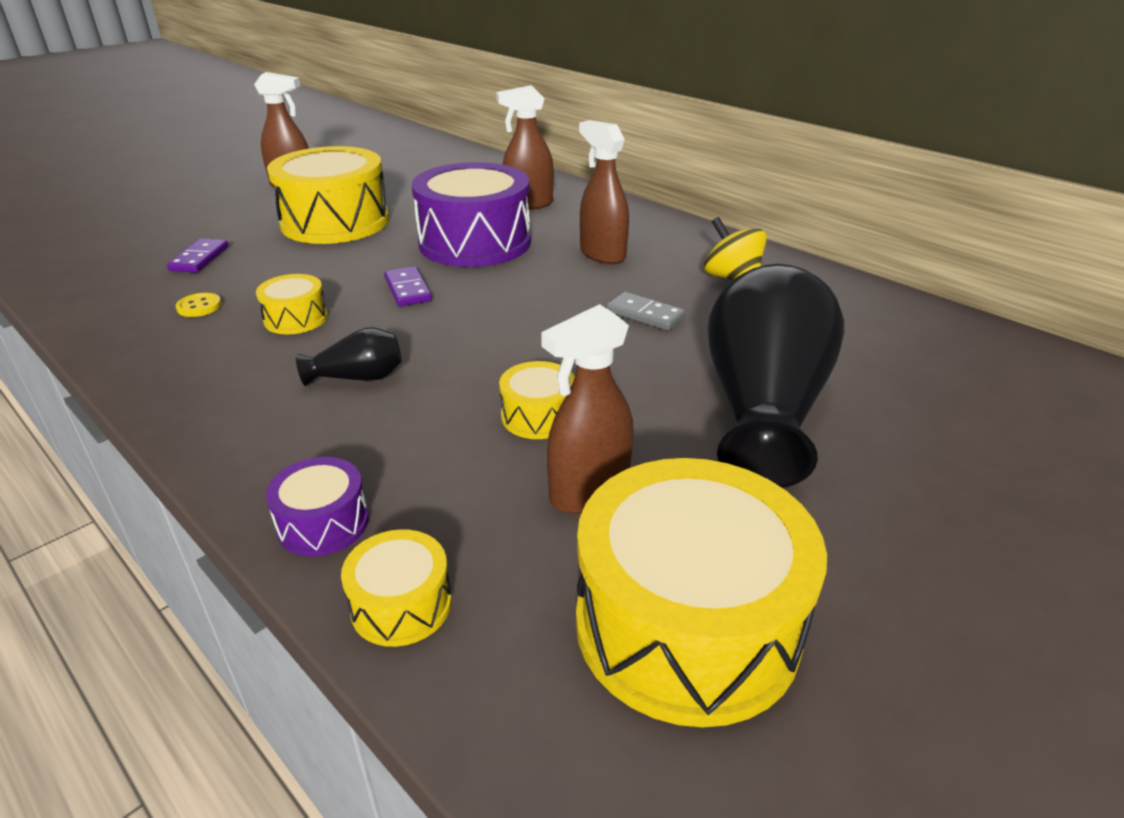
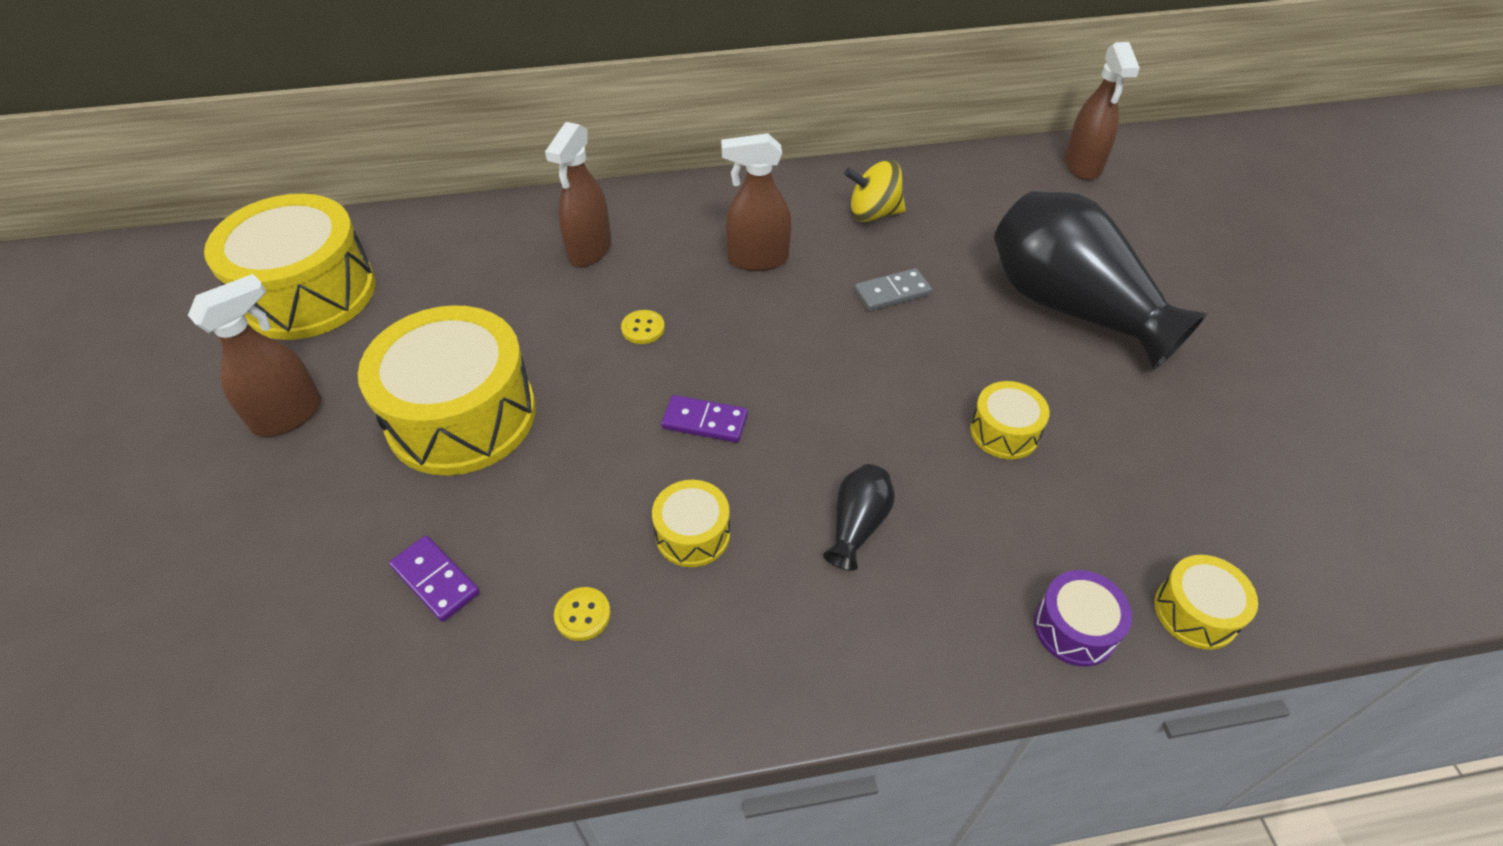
camera: 55 degrees left, 15 degrees up
(475, 242) = (643, 328): purple drum -> yellow button
(588, 492) = (1120, 451): brown spray bottle -> brown spray bottle (1082, 166)
(686, 625) = (1275, 471): yellow drum -> yellow drum (308, 293)

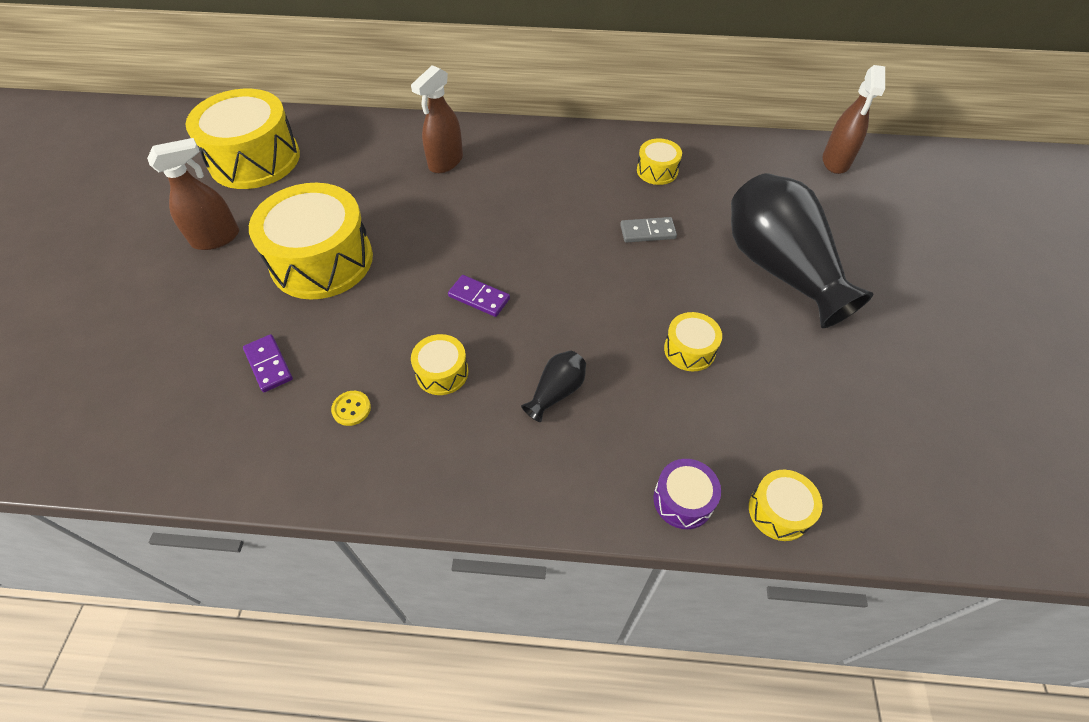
camera: 15 degrees right, 5 degrees up
(643, 328) = (461, 224): yellow button -> none
(757, 259) = (559, 190): brown spray bottle -> none
(873, 213) = (657, 171): yellow spinning top -> yellow drum

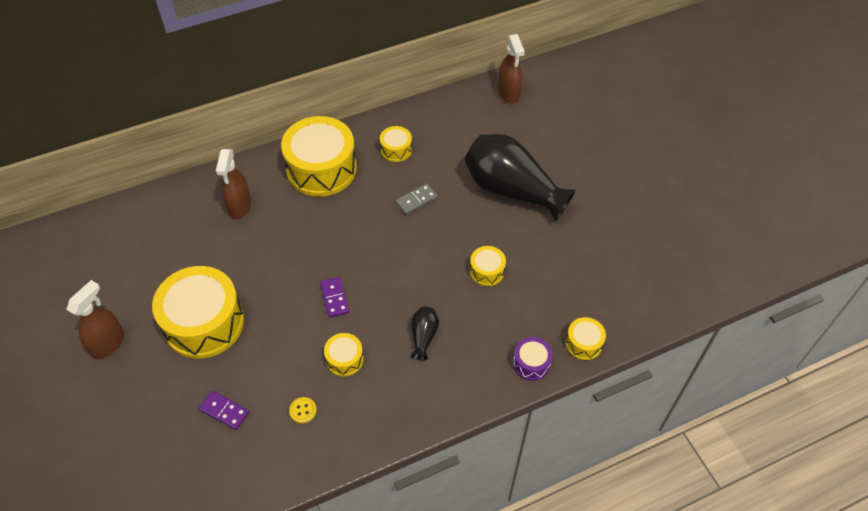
camera: 30 degrees left, 0 degrees up
(255, 159) = (84, 268): yellow drum -> yellow drum (321, 169)
(479, 297) = (334, 298): purple domino -> purple domino turned 75 degrees clockwise

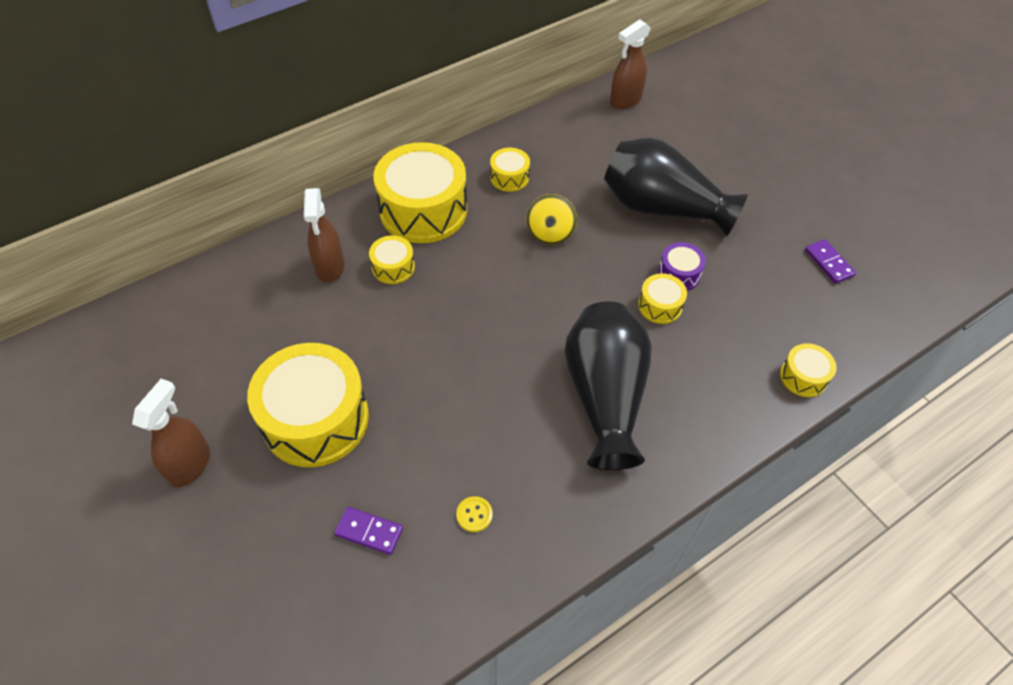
camera: 10 degrees left, 0 degrees up
(334, 298) = (479, 364): purple domino -> purple domino (828, 263)
(344, 359) = (512, 439): yellow drum -> yellow drum (393, 267)
(416, 200) = (550, 233): grey domino -> yellow spinning top
(423, 336) = (605, 396): black vase -> black vase, size x2.37
(508, 93) = (625, 100): brown spray bottle -> brown spray bottle turned 75 degrees clockwise
(531, 363) = (748, 410): purple drum -> purple drum (679, 274)

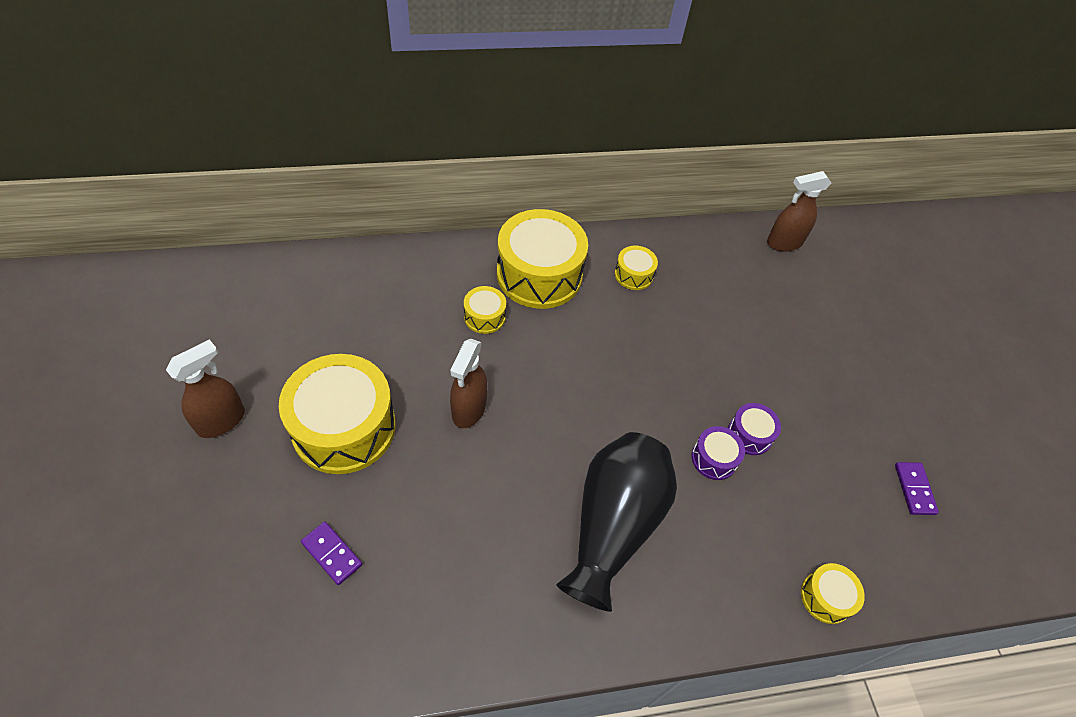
camera: 20 degrees right, 0 degrees up
(330, 267) = (430, 294): brown spray bottle -> brown spray bottle (469, 409)
(474, 515) = (431, 583): yellow button -> none
(550, 233) = (644, 343): yellow spinning top -> none
(660, 306) = (714, 458): yellow drum -> purple drum
(662, 208) = (766, 362): black vase -> none

